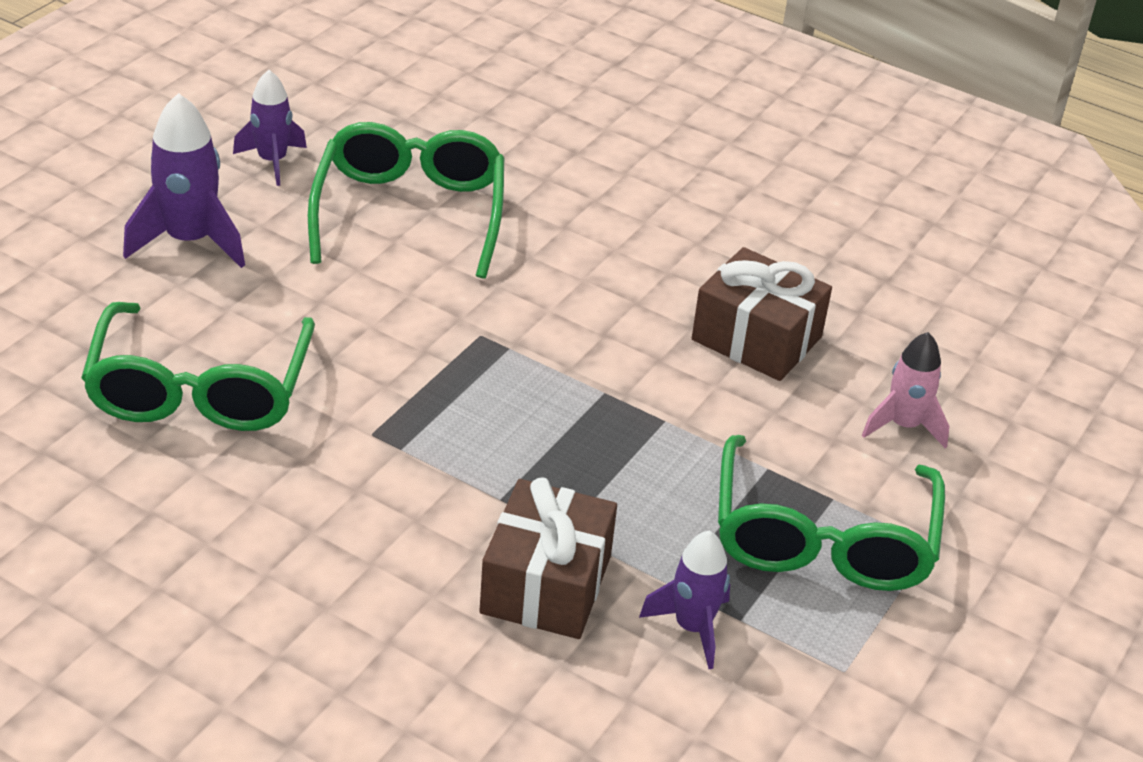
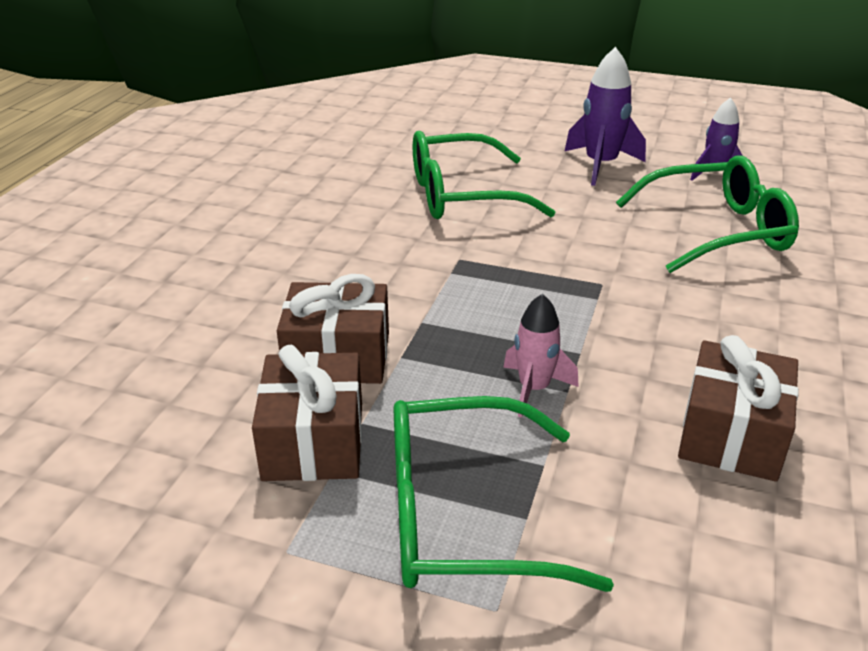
camera: 80 degrees right, 5 degrees down
(692, 628) = (313, 441): purple rocket -> brown gift
(903, 426) = (680, 567): pink rocket -> pink rocket (534, 389)

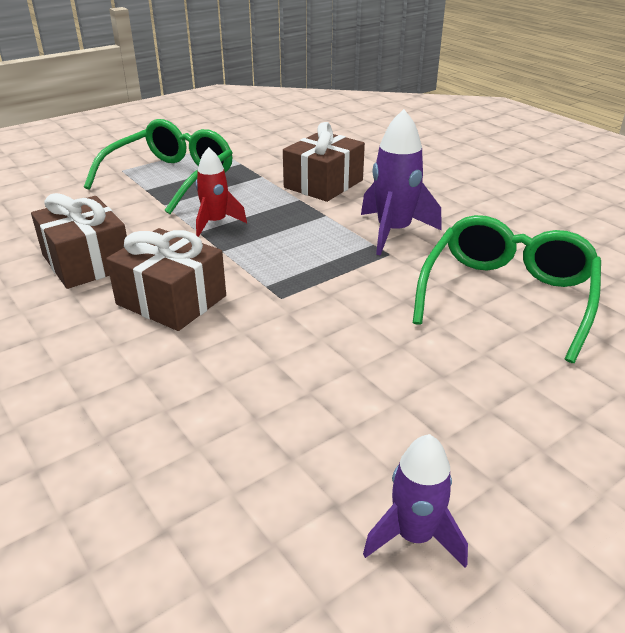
camera: 125 degrees right, 0 degrees up
(313, 441) = (265, 164): brown gift -> brown gift (171, 300)
(534, 389) = (215, 223): pink rocket -> red rocket
(601, 165) = (521, 430): purple rocket -> purple rocket (393, 232)
(715, 231) = (279, 418): green glasses -> none

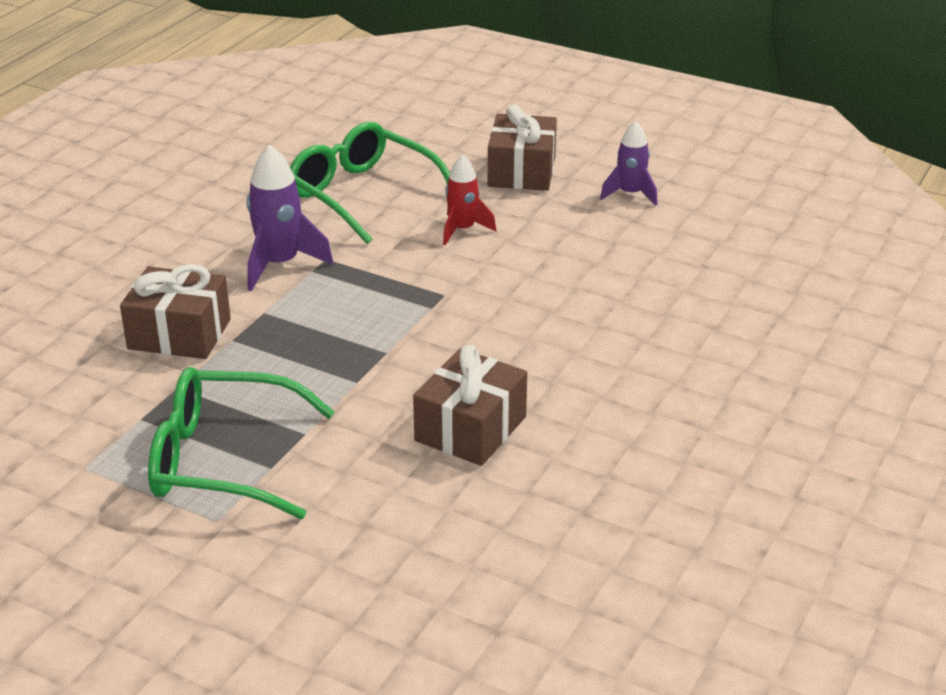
camera: 115 degrees left, 0 degrees up
(171, 300) = (493, 348): brown gift -> brown gift (522, 171)
(215, 223) = (329, 377): red rocket -> red rocket (462, 230)
(506, 297) = (363, 195): green glasses -> green glasses turned 45 degrees clockwise

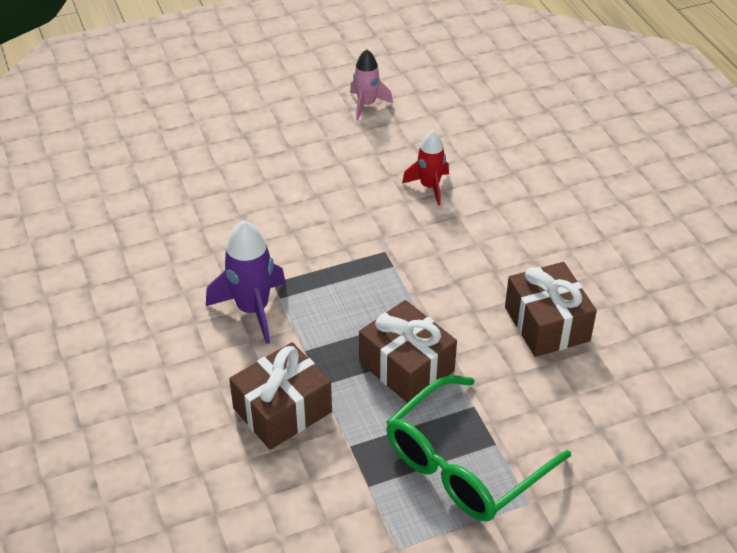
camera: 50 degrees left, 10 degrees up
(363, 195) = (213, 219): green glasses -> none
(462, 230) = (318, 199): red rocket -> red rocket (429, 187)
(522, 171) = (279, 132): brown gift -> brown gift (406, 366)
(630, 194) = (366, 105): purple rocket -> pink rocket

